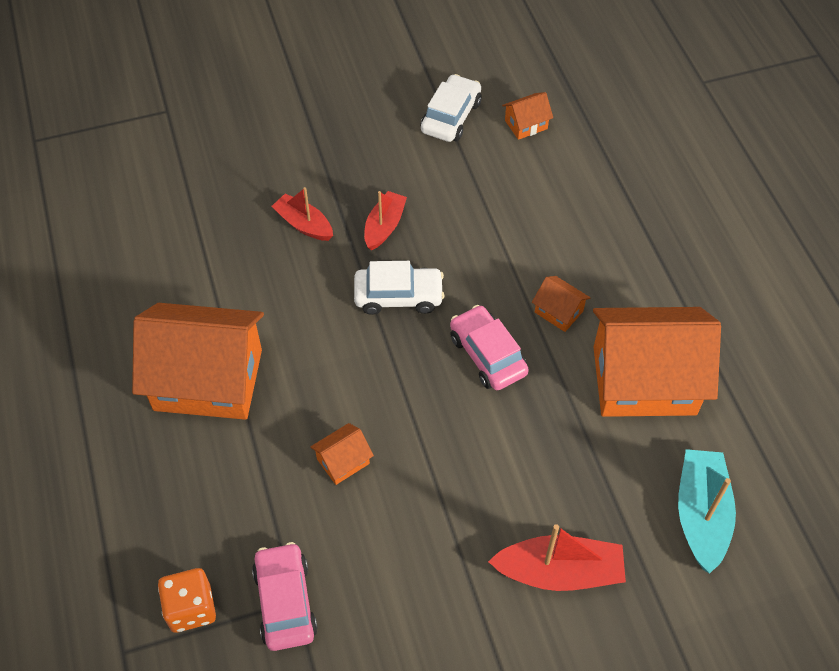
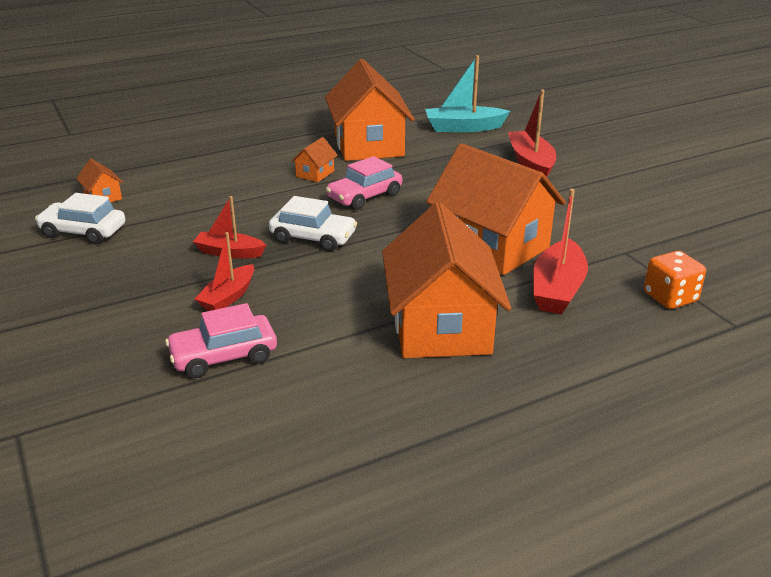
camera: 100 degrees left, 25 degrees down
(239, 500) = (557, 289): none -> red boat
(285, 602) = (629, 256): pink car -> pink car (224, 356)
(343, 461) = (492, 246): orange house -> orange house, size x2.43
(398, 296) = (313, 238): white car -> white car turned 120 degrees clockwise

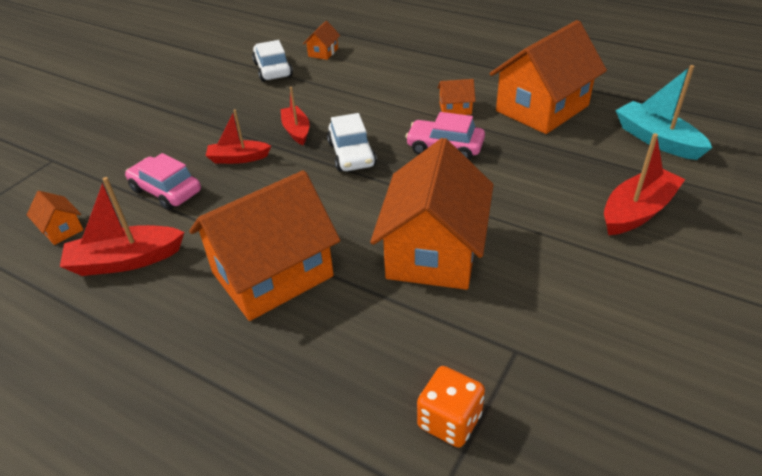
camera: 60 degrees right, 10 degrees up
(197, 450) = (61, 229): none -> orange house
(557, 289) = (391, 324): red boat -> red boat (126, 260)

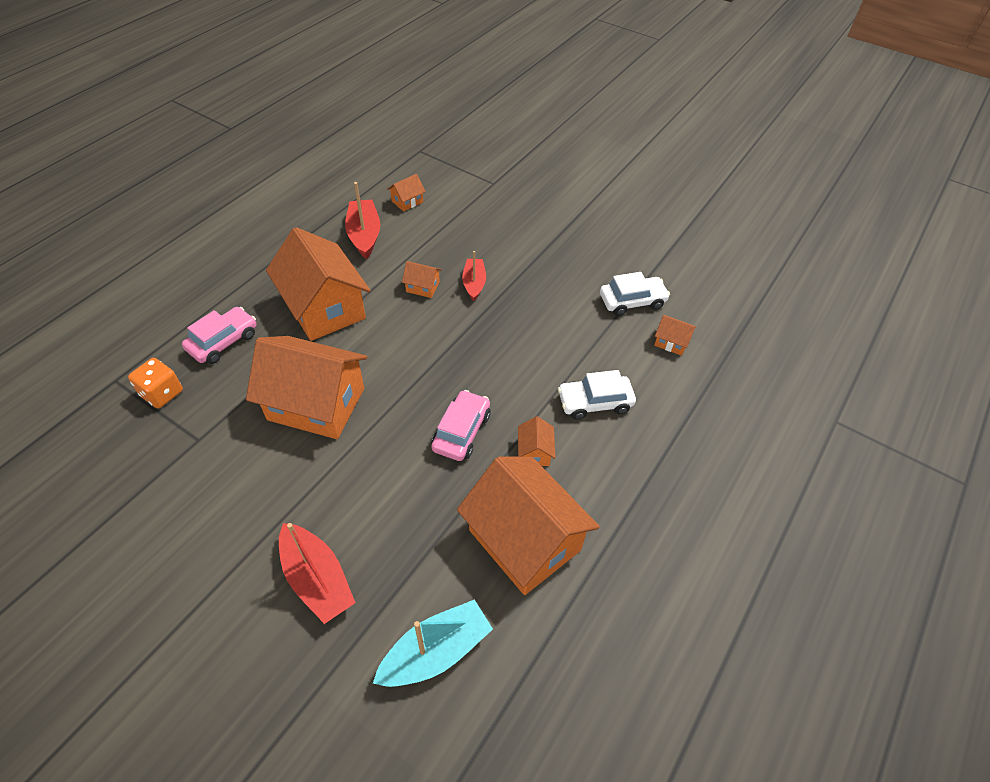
camera: 90 degrees right, 10 degrees up
(166, 191) = (438, 246): pink car -> pink car (223, 342)
(240, 195) = (422, 287): none -> orange house
(296, 131) = (511, 320): red boat -> none
(351, 154) = (464, 358): white car -> white car (594, 402)

